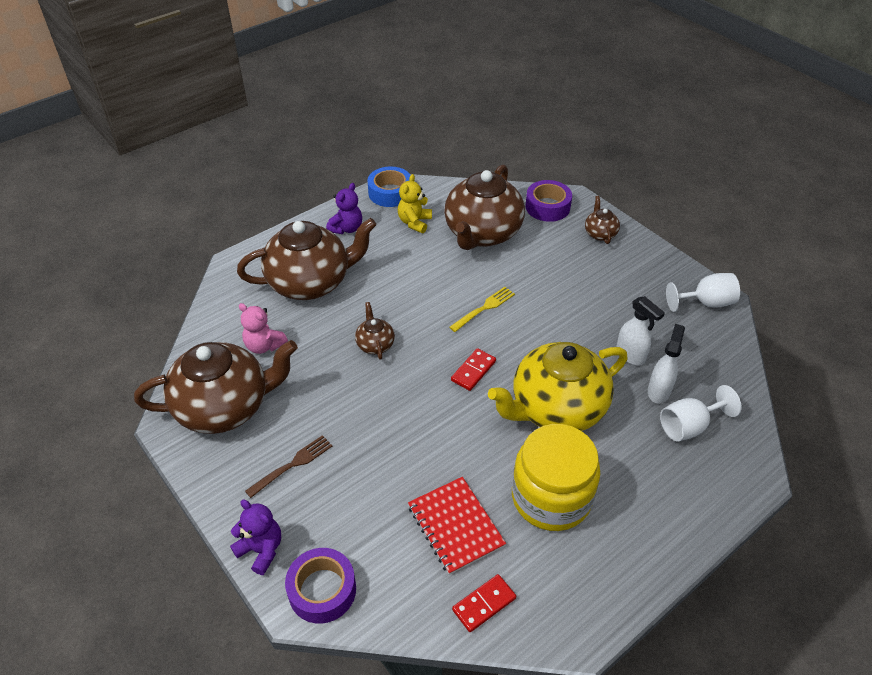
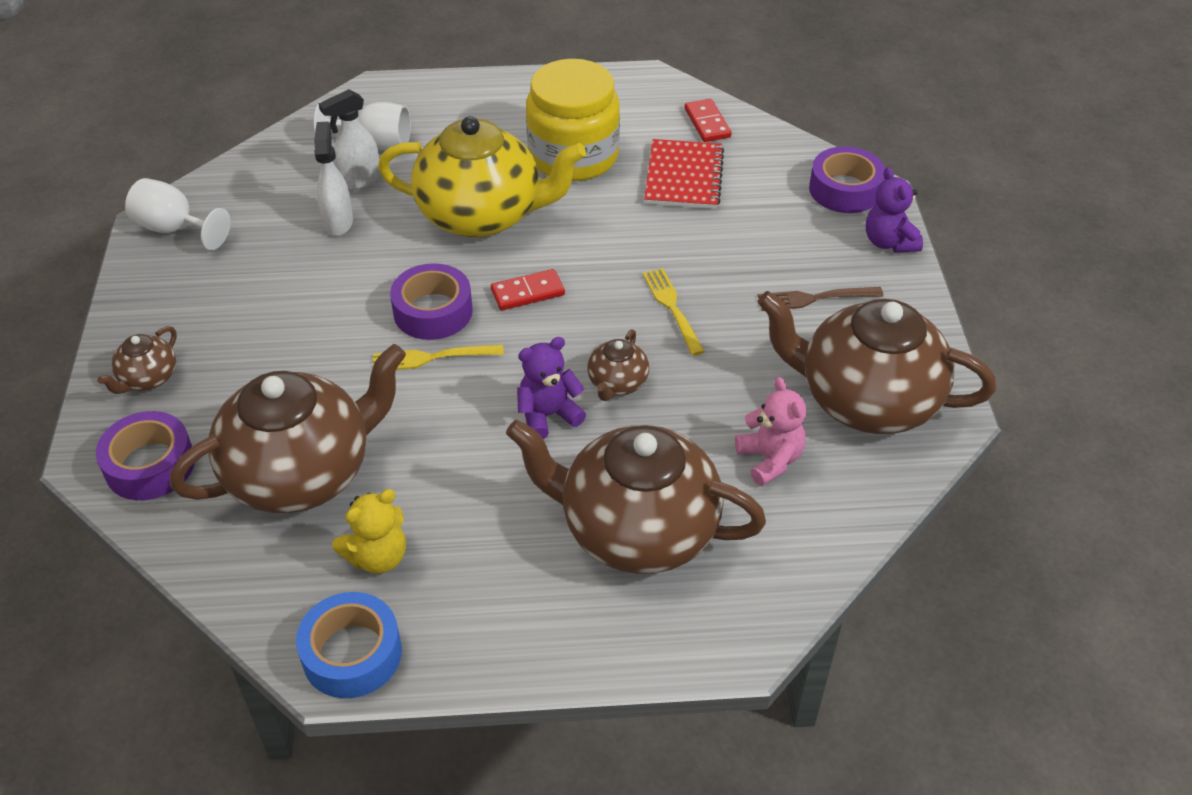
camera: 145 degrees left, 0 degrees up
(346, 228) = (497, 611): purple teddy bear -> purple teddy bear (548, 415)
(380, 407) = (672, 308): none -> yellow fork
(484, 604) = (707, 123): red domino -> red domino turned 75 degrees clockwise
(512, 332) = (433, 311): none -> purple tape

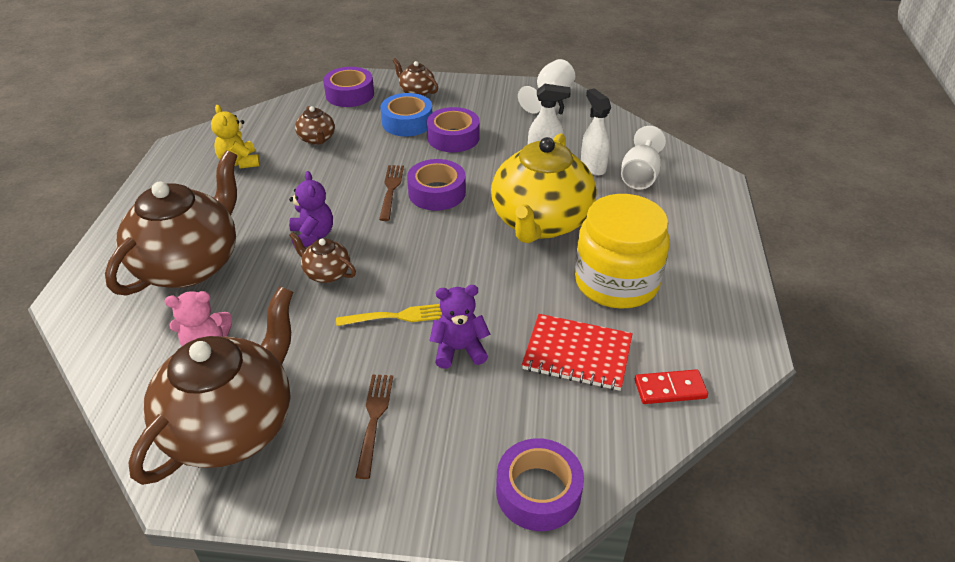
camera: 100 degrees right, 5 degrees down
(292, 315) = (453, 137): none -> purple tape
(301, 473) = (317, 139): brown teapot -> brown teapot, size x0.43
(352, 653) = (182, 152): blue tape -> blue tape (407, 122)
(432, 358) = (391, 190): yellow fork -> brown fork
(527, 292) = (442, 238): red domino -> none
(889, 242) = (439, 511): purple teddy bear -> purple teddy bear (459, 350)

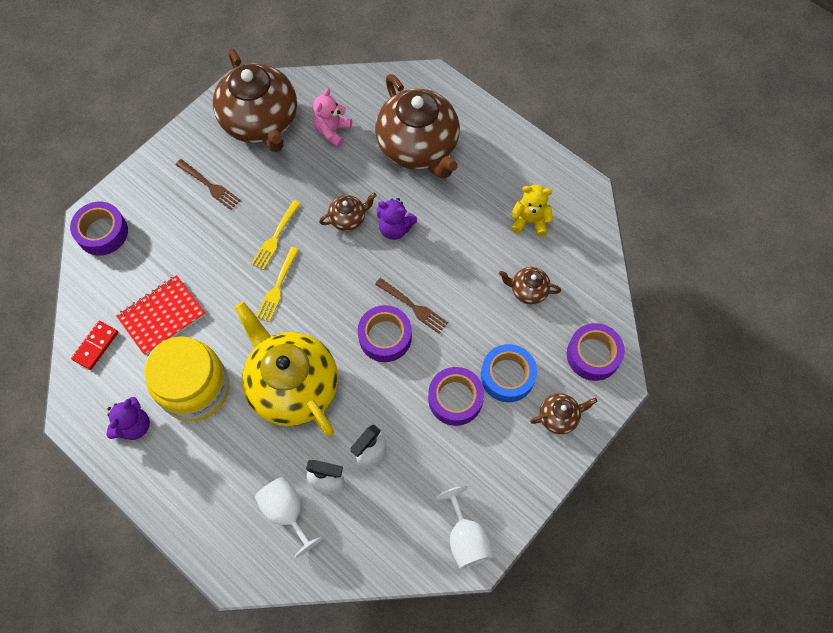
camera: 125 degrees right, 25 degrees up
(454, 283) = (277, 287): none -> yellow fork
(459, 350) = (220, 254): purple teddy bear -> purple teddy bear (134, 425)

